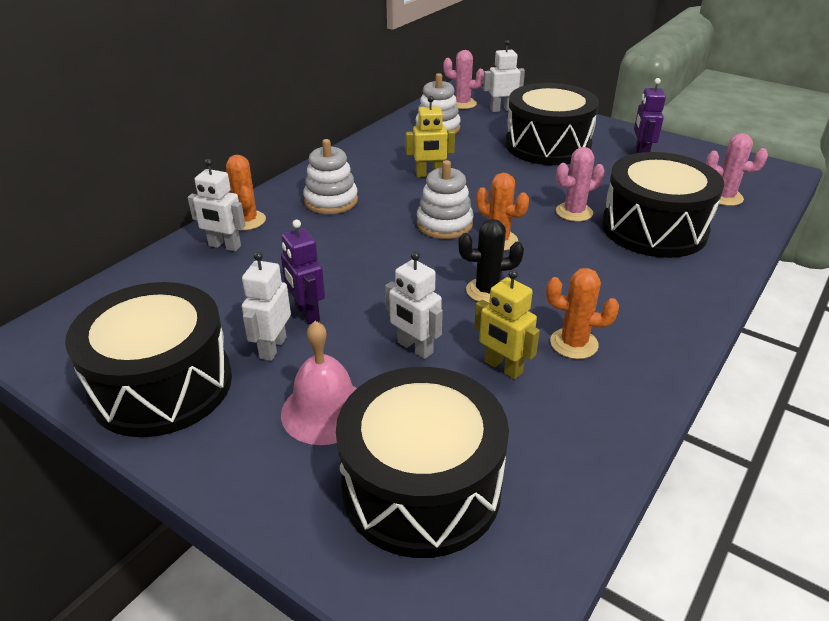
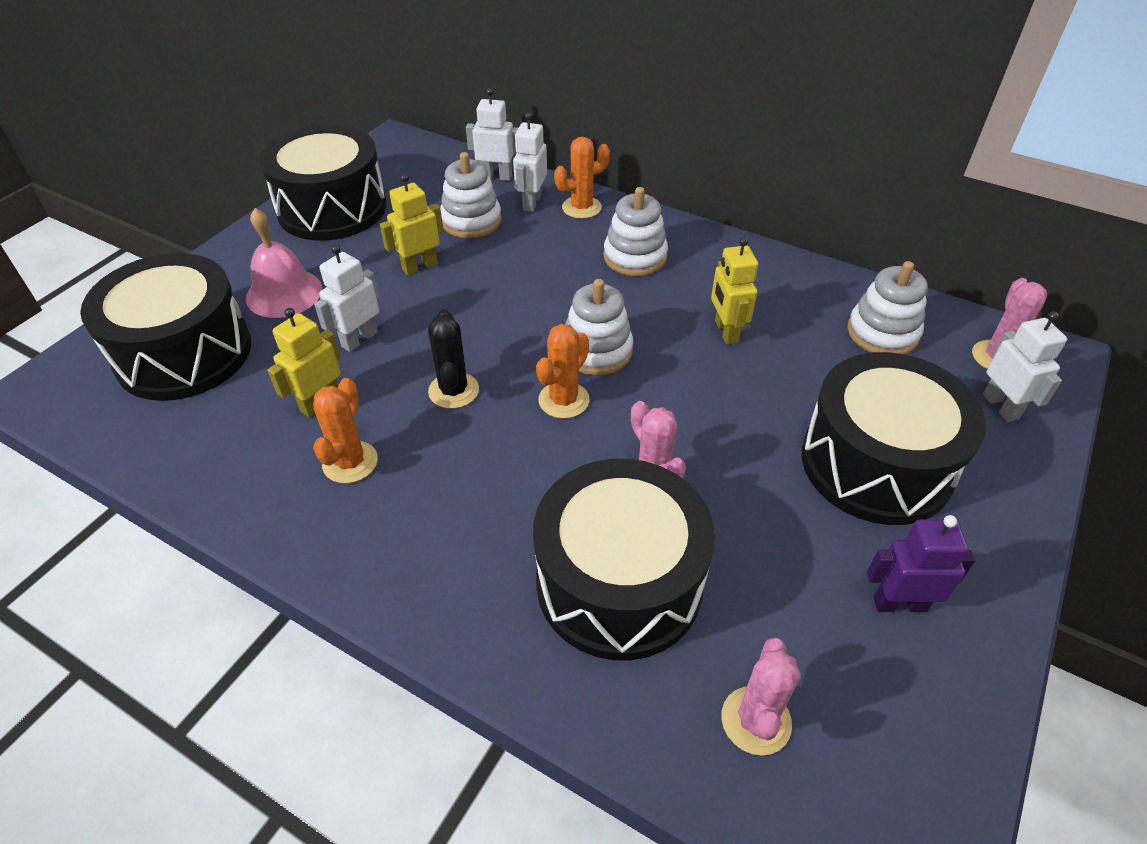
camera: 85 degrees right, 10 degrees up
(239, 281) = (471, 221): none -> white stacking toy
(272, 348) = (371, 254): white robot -> white robot (496, 176)
(306, 313) = (419, 266): purple robot -> yellow robot

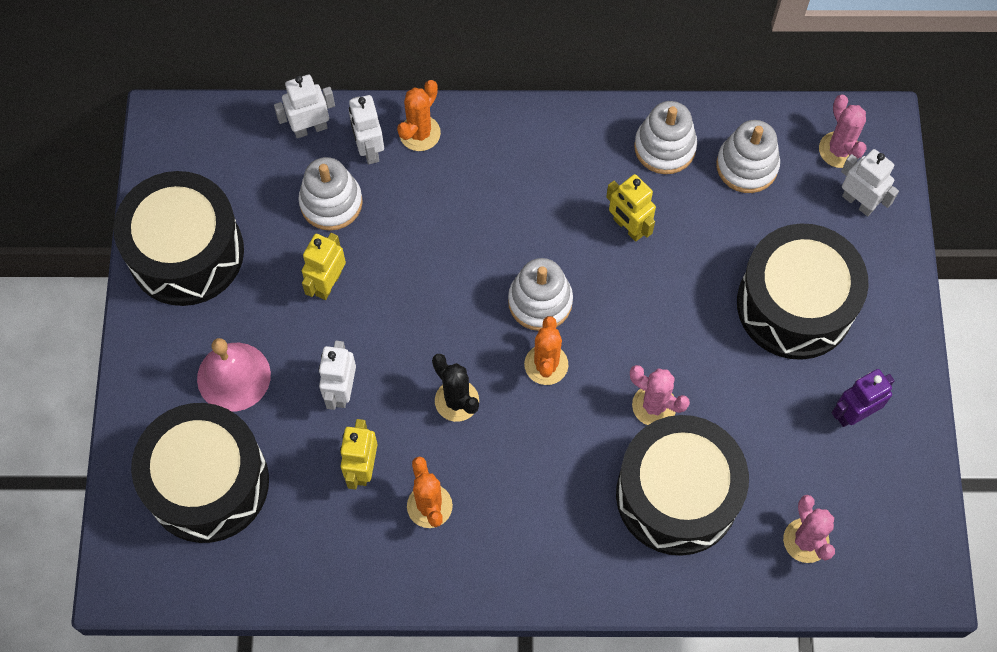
camera: 30 degrees left, 20 degrees up
(635, 257) = (506, 176): white stacking toy -> white stacking toy (664, 147)

